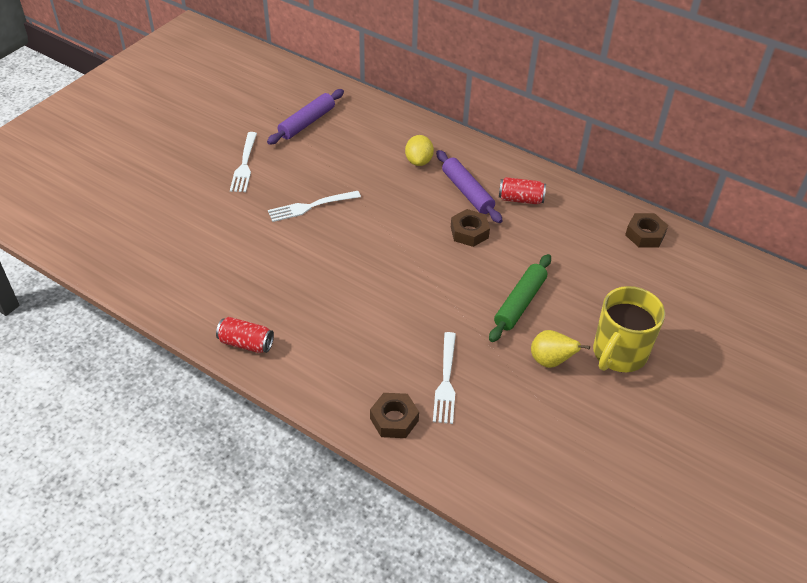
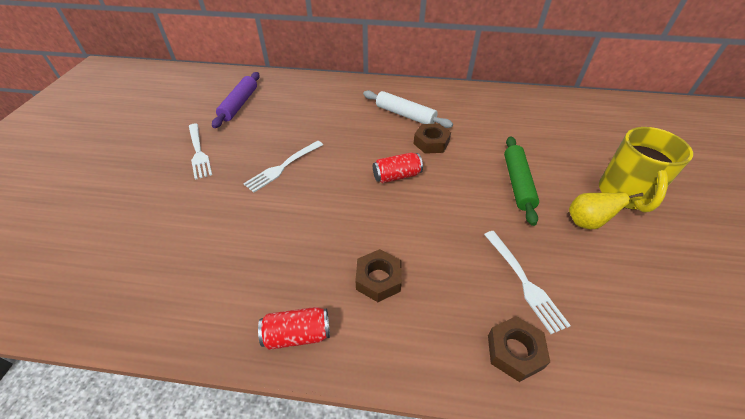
camera: 25 degrees left, 0 degrees up
(419, 161) = (351, 105): yellow lemon -> none
(467, 192) = (405, 115): purple rolling pin -> white rolling pin
(520, 199) = (447, 108): red can -> red can (397, 176)
(645, 235) = (550, 104): brown nut -> brown nut (378, 279)

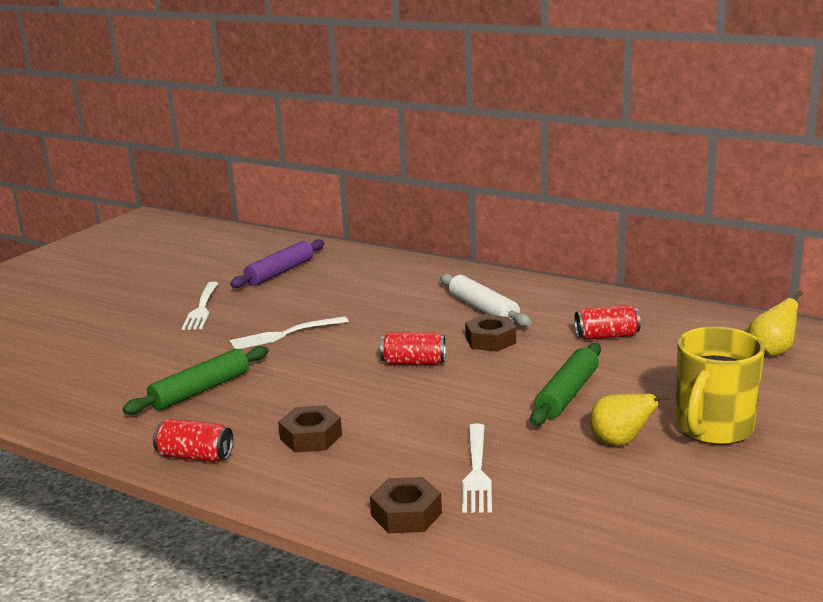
camera: 25 degrees right, 25 degrees down
(252, 247) = (200, 390): none -> green rolling pin
(497, 124) = (606, 336): none -> red can
(595, 119) = (772, 352): none -> yellow pear

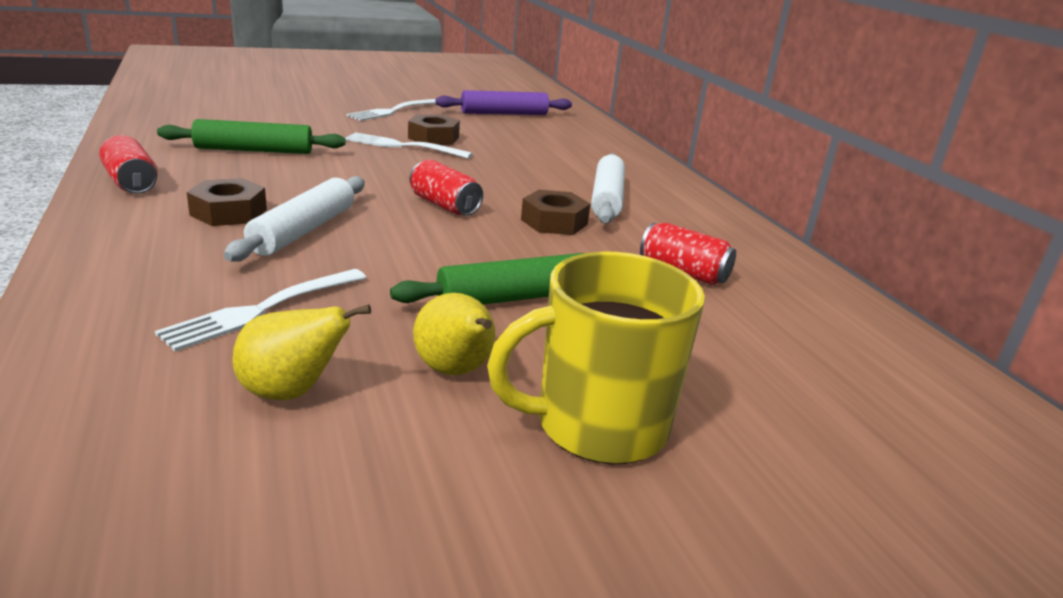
camera: 35 degrees right, 5 degrees up
(382, 422) = (304, 230): none -> white rolling pin
(406, 514) = (117, 305): brown nut -> brown nut (433, 138)
(772, 352) = (876, 391): yellow pear -> yellow pear (291, 392)

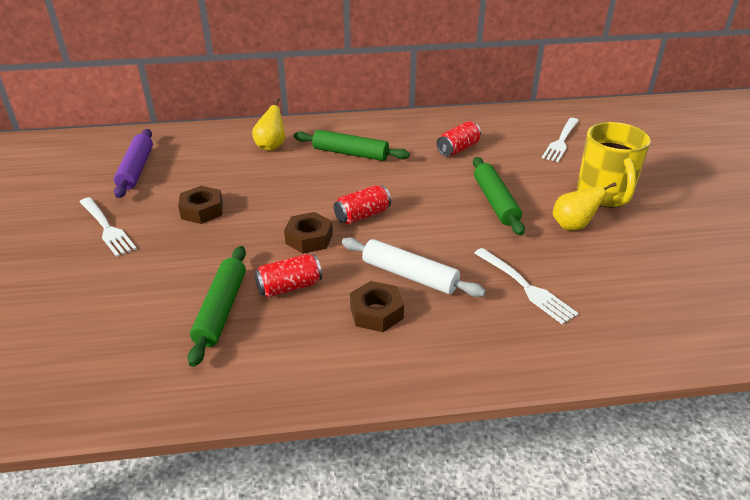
camera: 75 degrees left, 10 degrees up
(131, 183) = (307, 376): red can -> red can (289, 287)
(291, 392) = (604, 273): yellow pear -> yellow pear (271, 146)
(403, 146) = (223, 227): white fork -> white fork (561, 141)
(554, 222) = (390, 177): brown nut -> brown nut (309, 238)
(606, 199) = (350, 153): white rolling pin -> green rolling pin

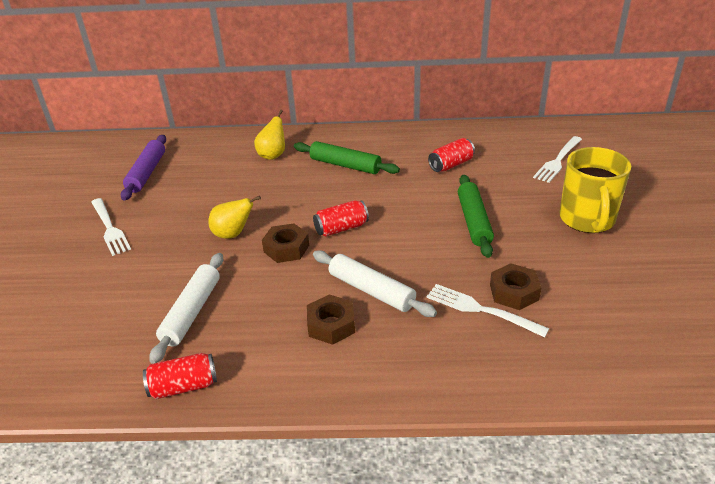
camera: 10 degrees right, 0 degrees up
(202, 210) = (196, 216): brown nut -> brown nut (514, 292)
(221, 310) = (191, 312): green rolling pin -> white rolling pin
(289, 287) = (257, 294): red can -> red can (183, 386)
(525, 287) = (481, 310): white fork -> white fork turned 150 degrees clockwise
(573, 226) = (545, 250): yellow pear -> yellow pear (233, 234)

